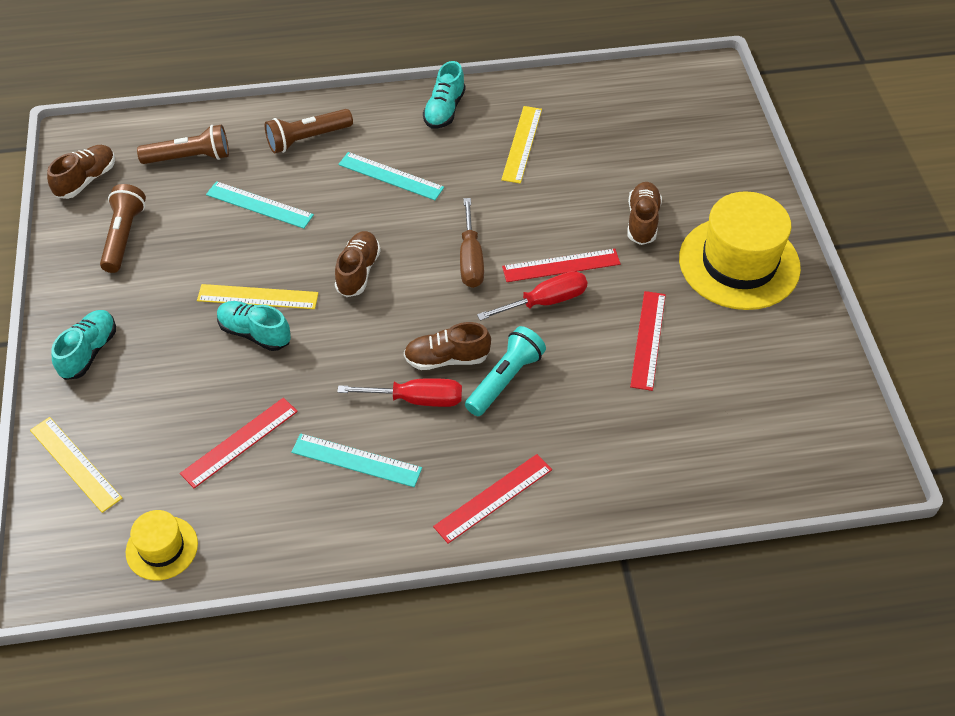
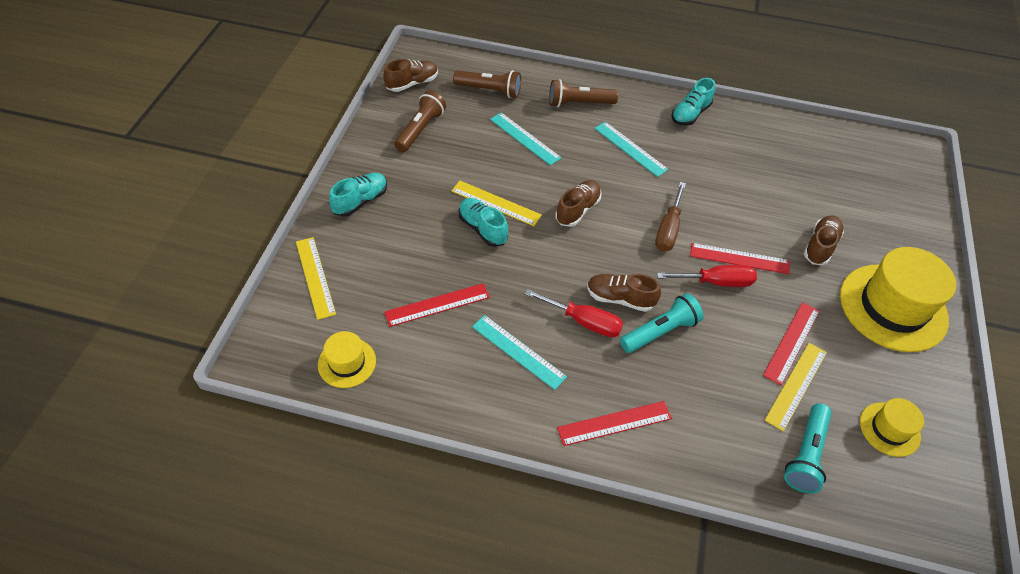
camera: 20 degrees right, 0 degrees up
(522, 144) = (741, 157): yellow ruler -> yellow ruler (796, 385)
(701, 454) = (805, 455): none -> turquoise flashlight
(775, 395) = (889, 429): none -> yellow hat

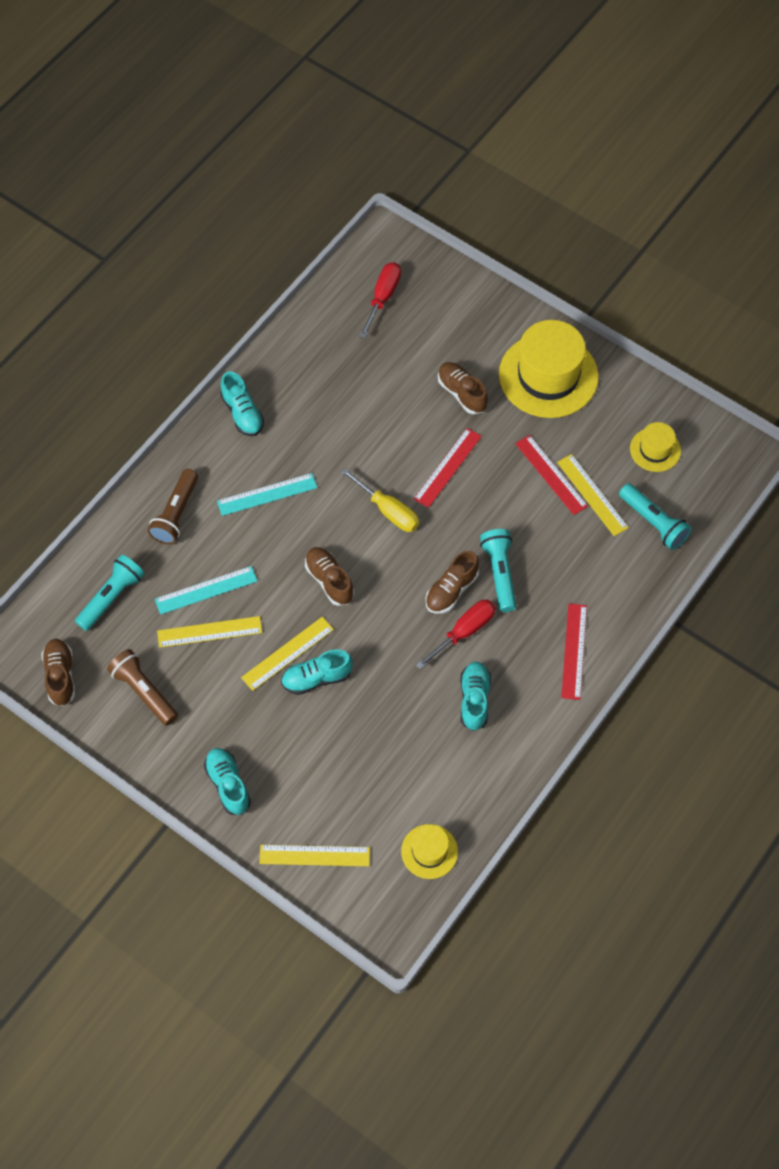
camera: 65 degrees left, 10 degrees up
(437, 305) = (394, 752): red ruler -> none
(489, 90) = (111, 597): brown flashlight -> turquoise flashlight
(490, 151) = (209, 632): none -> yellow ruler
(518, 351) = (474, 700): turquoise ruler -> turquoise shoe
(668, 229) = (388, 511): brown screwdriver -> yellow screwdriver
(716, 282) = (465, 501): red screwdriver -> red screwdriver (383, 297)

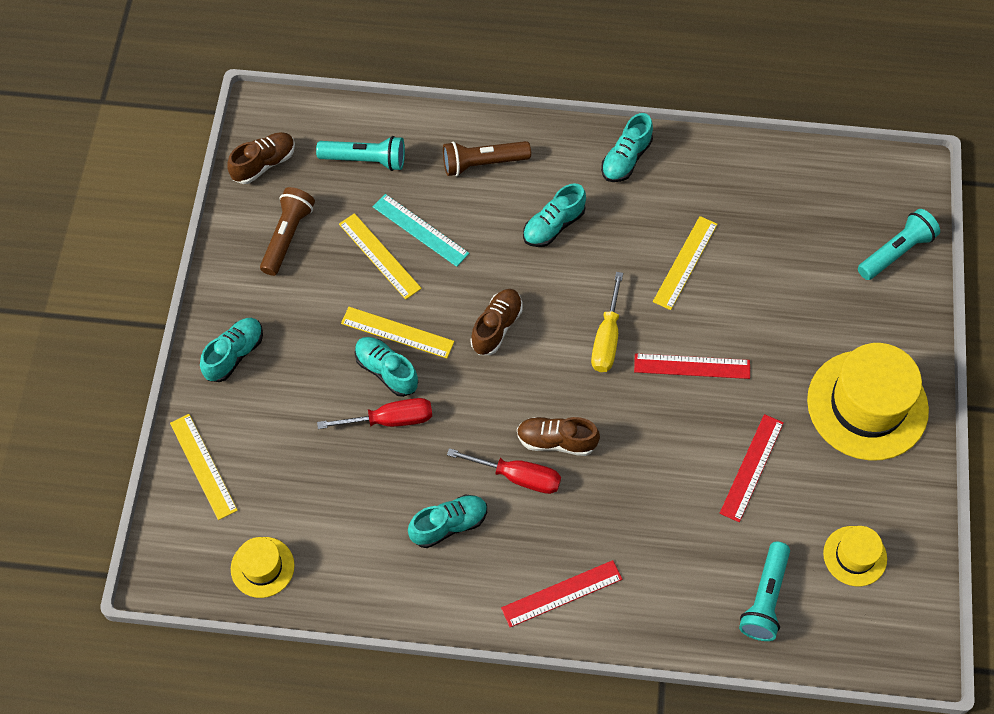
camera: 60 degrees right, 0 degrees up
(267, 494) = (553, 226): turquoise ruler -> turquoise shoe
(383, 297) = (843, 207): red screwdriver -> red screwdriver (390, 420)
(462, 393) = (786, 335): brown shoe -> none
(499, 573) = (604, 476): turquoise flashlight -> turquoise flashlight (896, 252)
(592, 495) = (756, 519): yellow ruler -> yellow ruler (685, 262)

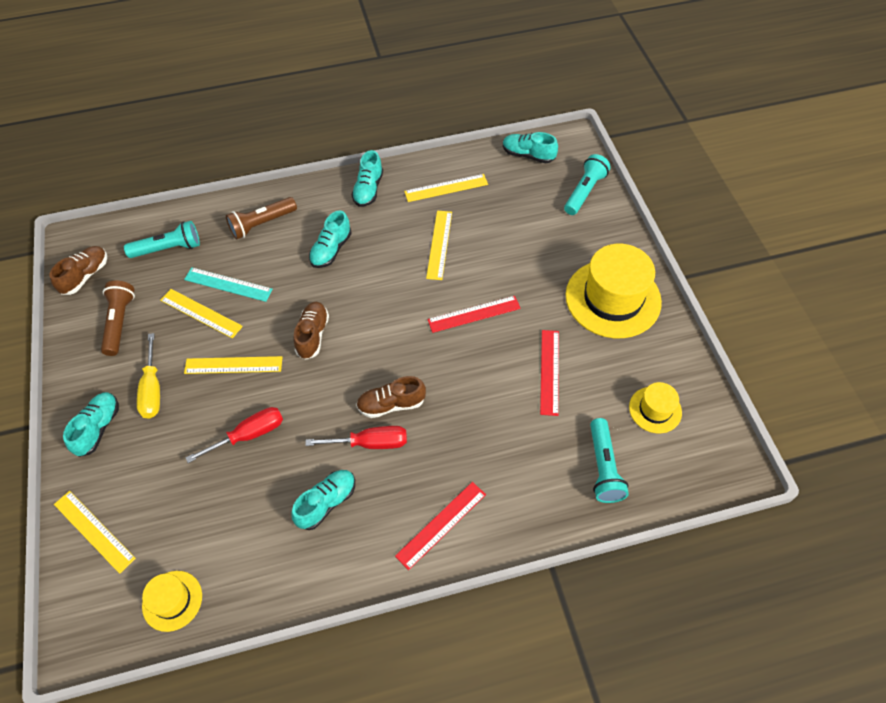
camera: 20 degrees left, 5 degrees down
(386, 371) = (234, 397): turquoise shoe -> turquoise shoe (528, 155)
(607, 338) = (402, 315): yellow screwdriver -> yellow screwdriver (152, 389)
(723, 188) = (446, 188): none -> yellow ruler

